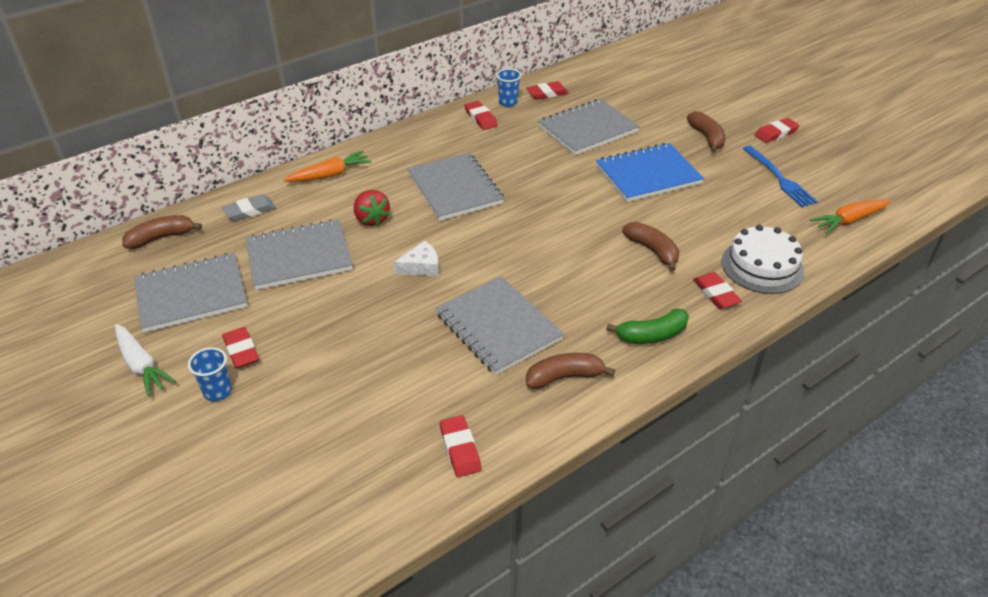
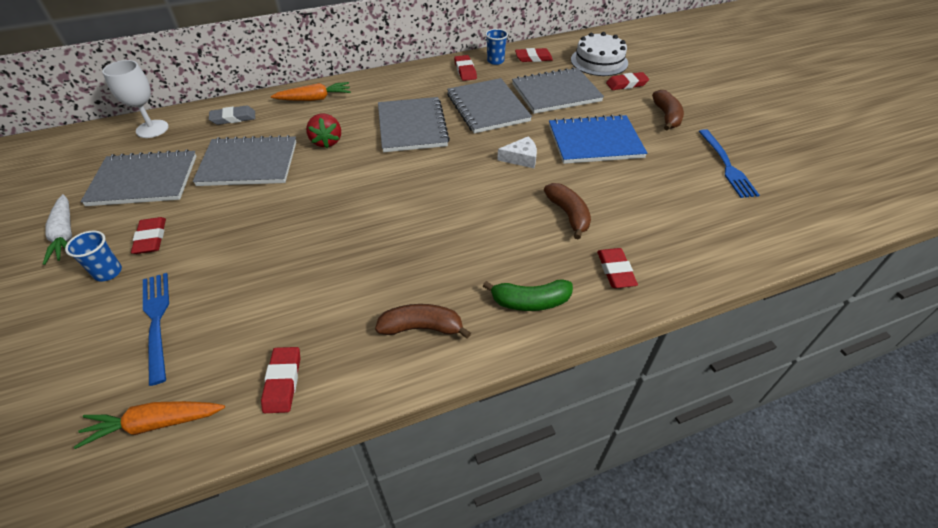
camera: 15 degrees right, 5 degrees up
(161, 238) = (152, 129): brown banana -> white goblet
(301, 424) = (156, 320): none -> blue fork
(421, 266) = (346, 191): white cheese -> white cheese (521, 158)
(498, 327) = (384, 262): grey notebook -> grey notebook (487, 108)
(762, 266) = (676, 251): white cake -> white cake (599, 61)
(776, 133) = (738, 122): red eraser -> red eraser (626, 84)
(849, 221) = (788, 220): orange carrot -> orange carrot (155, 424)

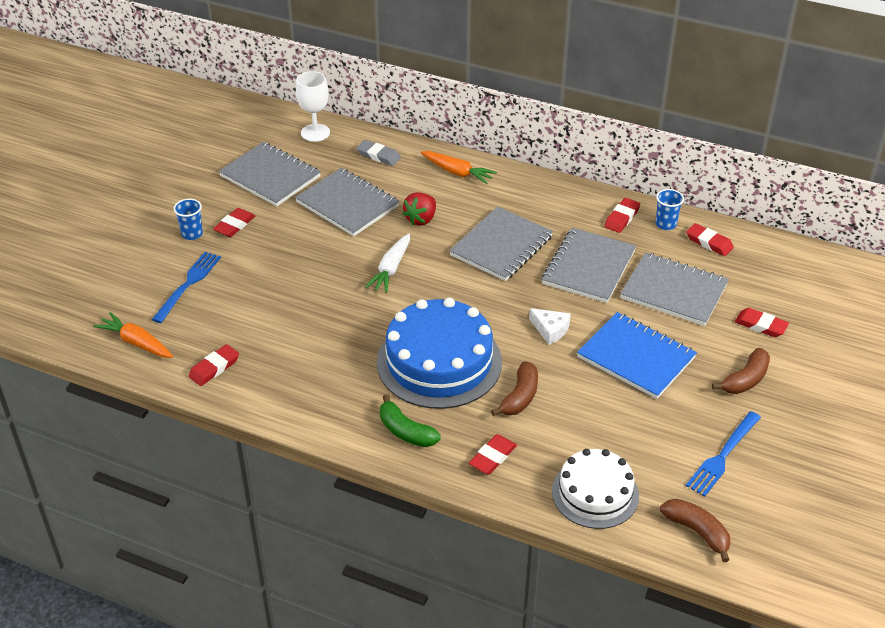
camera: 45 degrees right, 5 degrees down
(65, 234) = (192, 190): white carrot -> white carrot (391, 269)
(422, 327) = (320, 396): brown banana -> brown banana (697, 531)
(479, 230) = (439, 362): none -> blue cake
(599, 61) = (773, 285): white cake -> white cake (595, 493)

